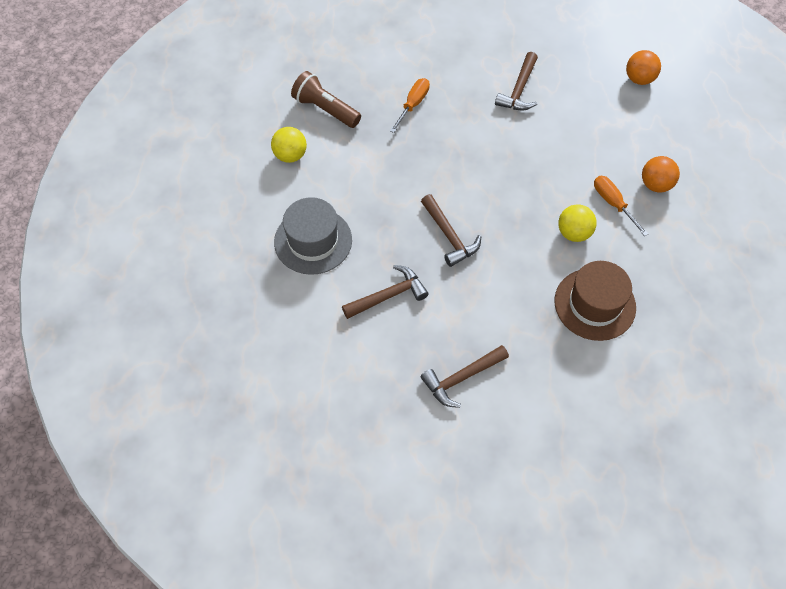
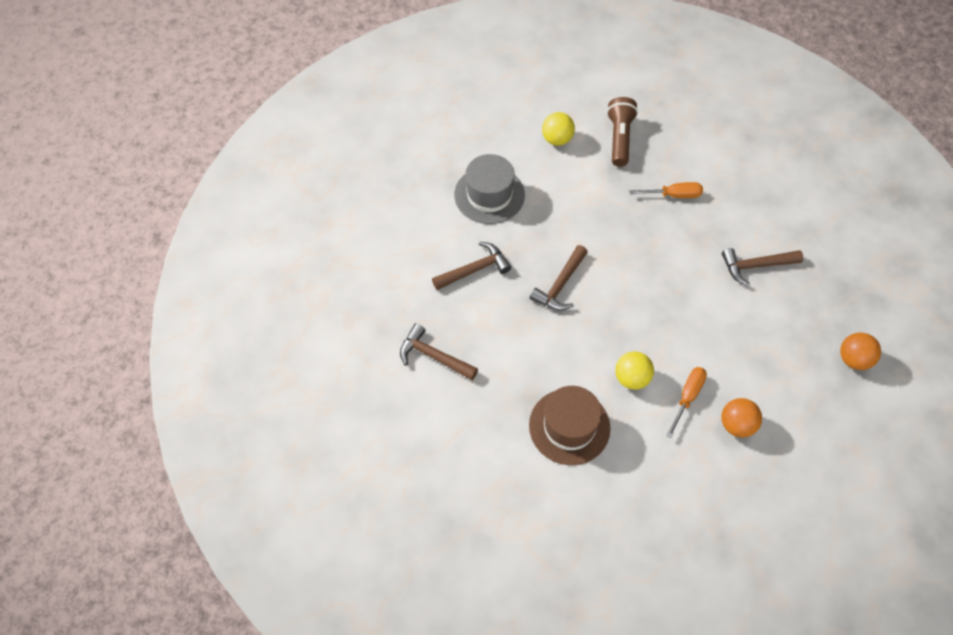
camera: 60 degrees right, 0 degrees up
(388, 296) = (474, 269): brown hammer -> brown hammer turned 60 degrees counterclockwise

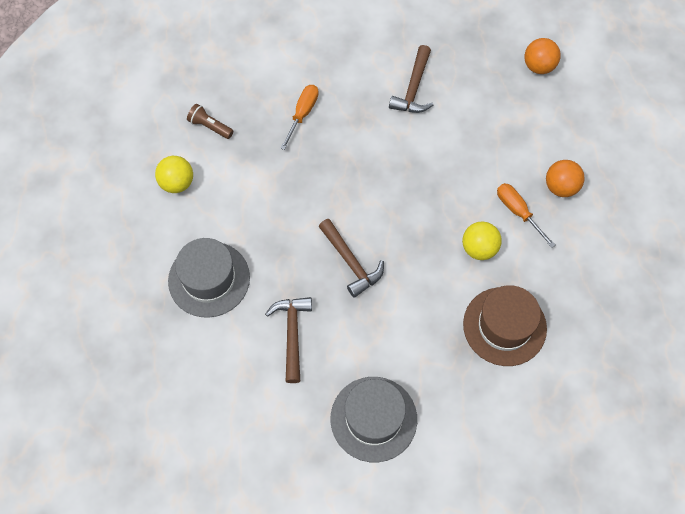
camera: 65 degrees left, 5 degrees up
(434, 356) = (373, 419): brown hammer -> grey hat
(619, 138) = (210, 126): brown flashlight -> brown flashlight, size x0.61

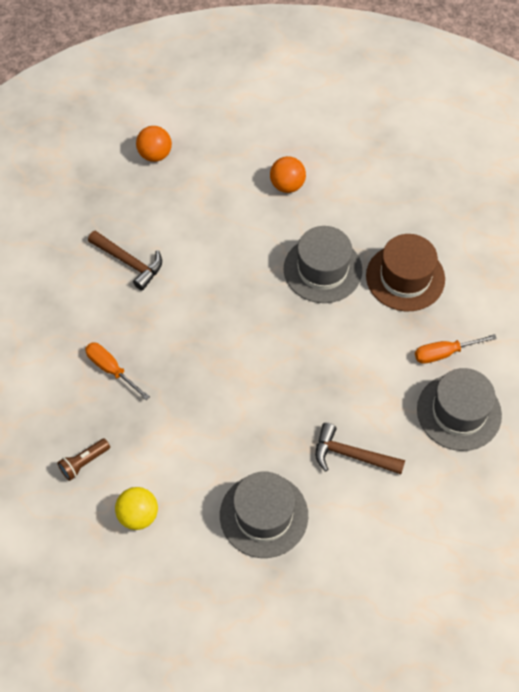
camera: 70 degrees left, 5 degrees down
(351, 262) = (295, 379): brown hammer -> none
(479, 248) = (322, 269): yellow ball -> grey hat
(518, 212) = (298, 226): orange screwdriver -> orange screwdriver (444, 353)

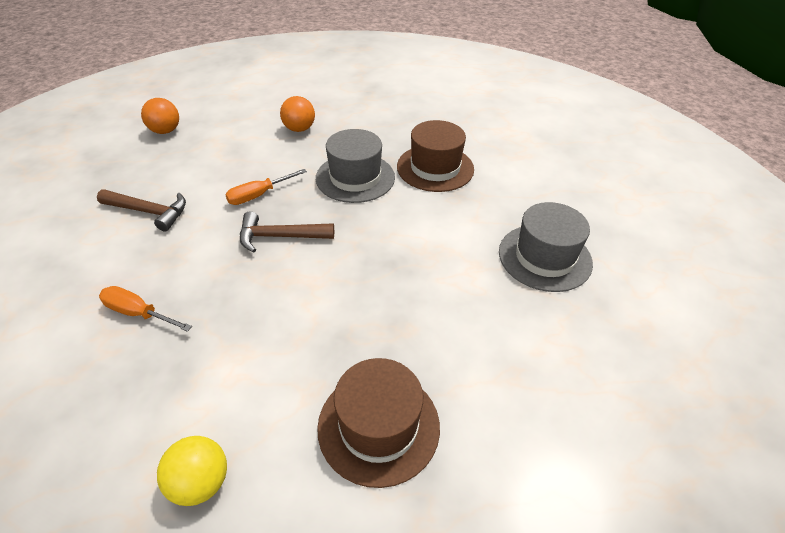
camera: 20 degrees left, 15 degrees down
(84, 462) = (109, 433): brown flashlight -> none
(264, 515) = (378, 426): grey hat -> brown hat
(352, 455) = (456, 326): brown hammer -> brown hammer (280, 237)
(444, 353) = (502, 214): orange screwdriver -> orange screwdriver (258, 195)

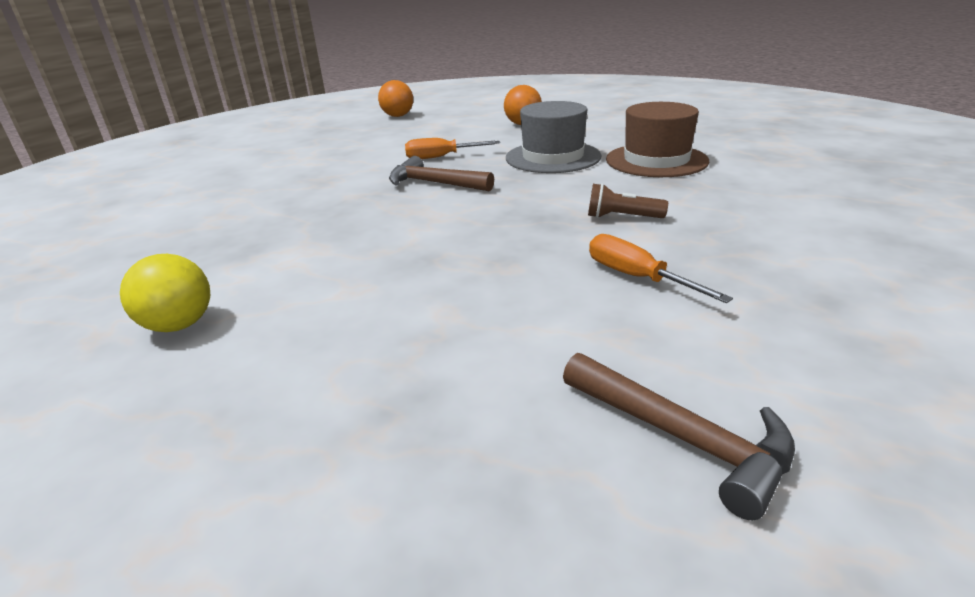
camera: 30 degrees right, 15 degrees down
(138, 313) = (258, 208): orange screwdriver -> orange screwdriver (636, 277)
(149, 212) = (334, 155): brown hammer -> brown hammer (682, 438)
(378, 426) = (398, 334): brown hat -> none
(449, 248) = (622, 217): none -> brown flashlight
(544, 257) = (759, 244): grey hat -> none

